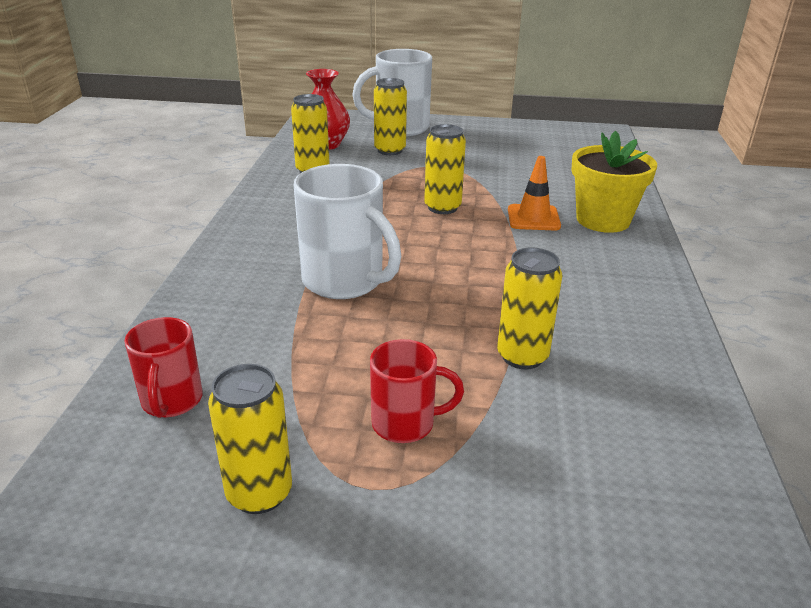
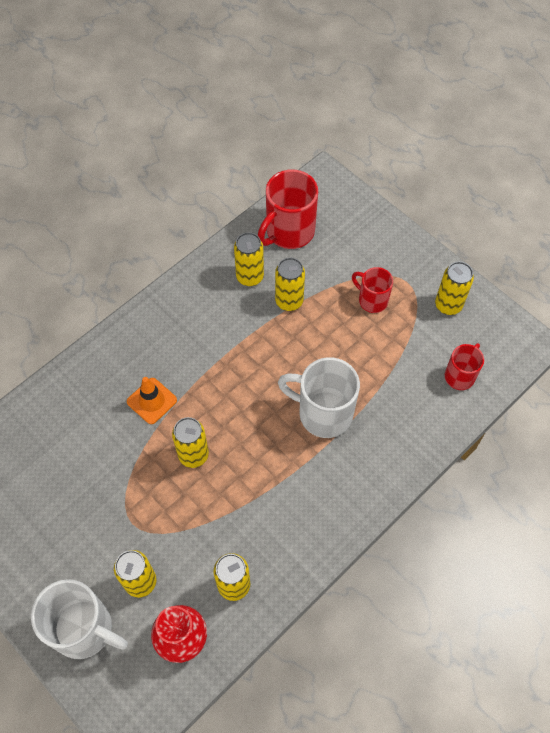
camera: 140 degrees left, 30 degrees up
(345, 282) = (323, 413): white mug -> white mug turned 60 degrees counterclockwise
(603, 220) = (114, 369): yellow flower pot -> none
(611, 354) = (250, 277): none -> yellow can
(655, 443) = (288, 232): none -> red mug

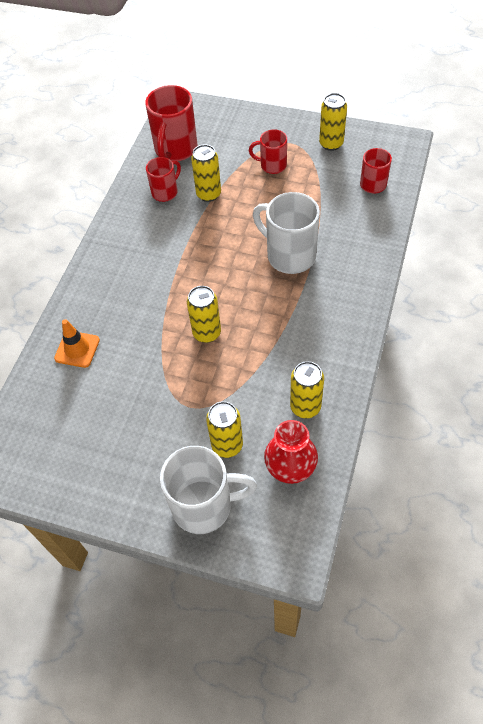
camera: 25 degrees left, 5 degrees down
(152, 401) = (145, 312): orange traffic cone -> orange traffic cone (77, 349)
(250, 277) = (165, 192): yellow can -> red mug
(323, 413) = (289, 255): white mug -> white mug turned 45 degrees clockwise

